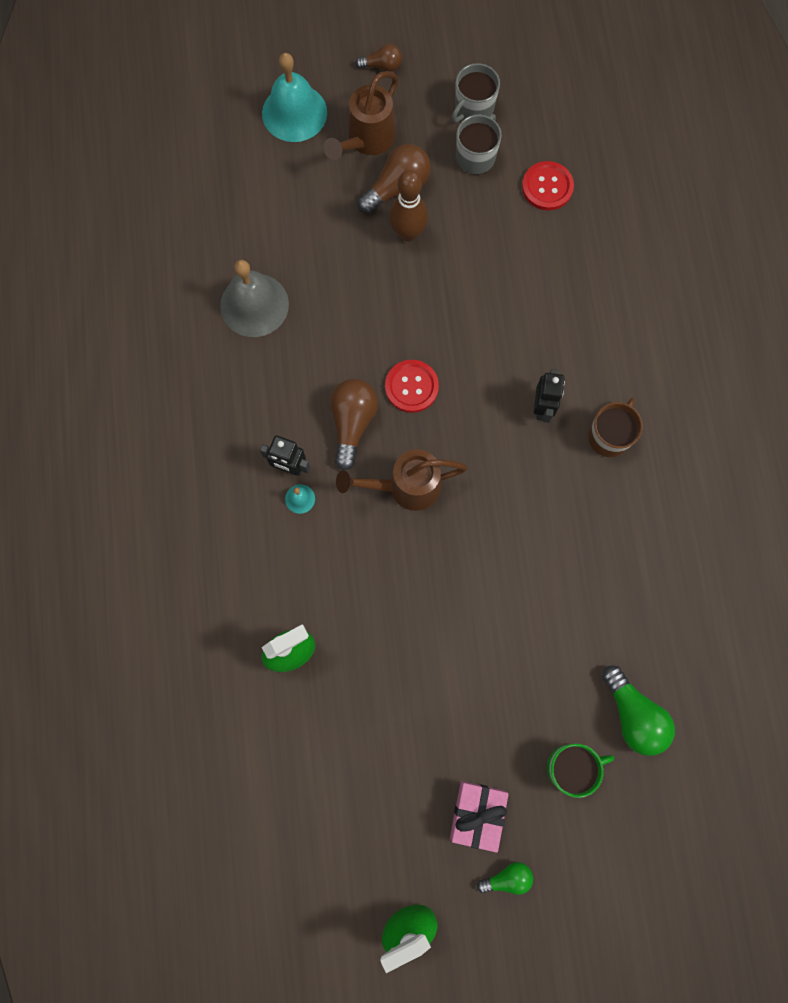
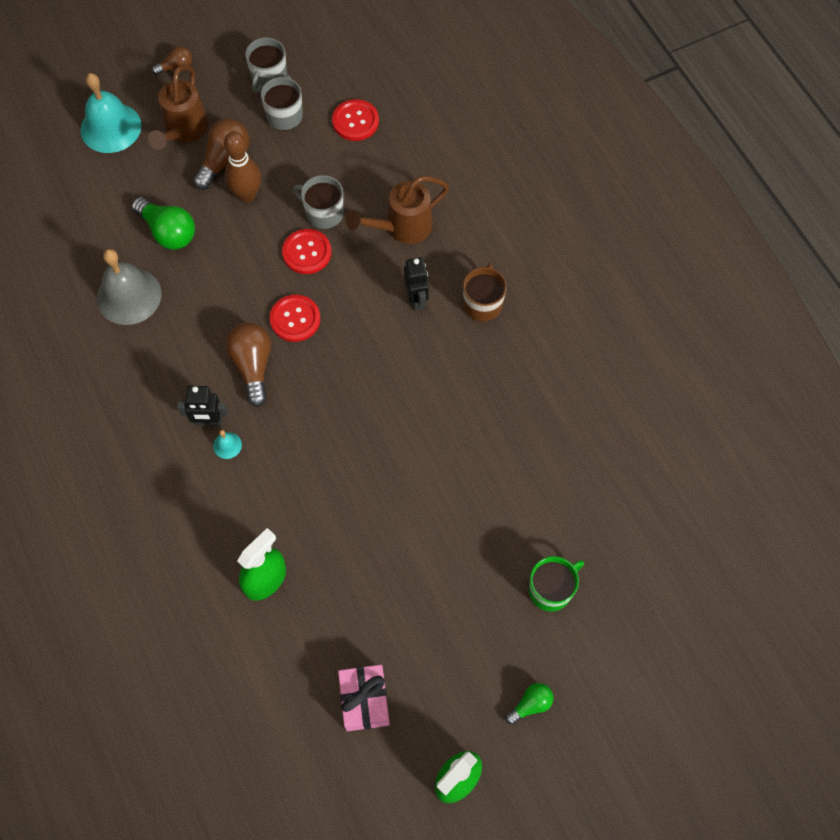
camera: 20 degrees left, 10 degrees down
(406, 487) = (319, 403): brown watering can -> brown watering can (402, 228)
(447, 318) = (307, 252): none -> red button
(477, 814) = (483, 659): pink gift -> pink gift (364, 701)
(479, 280) = (323, 213): none -> grey mug
(633, 715) = (589, 526): green light bulb -> green light bulb (168, 232)

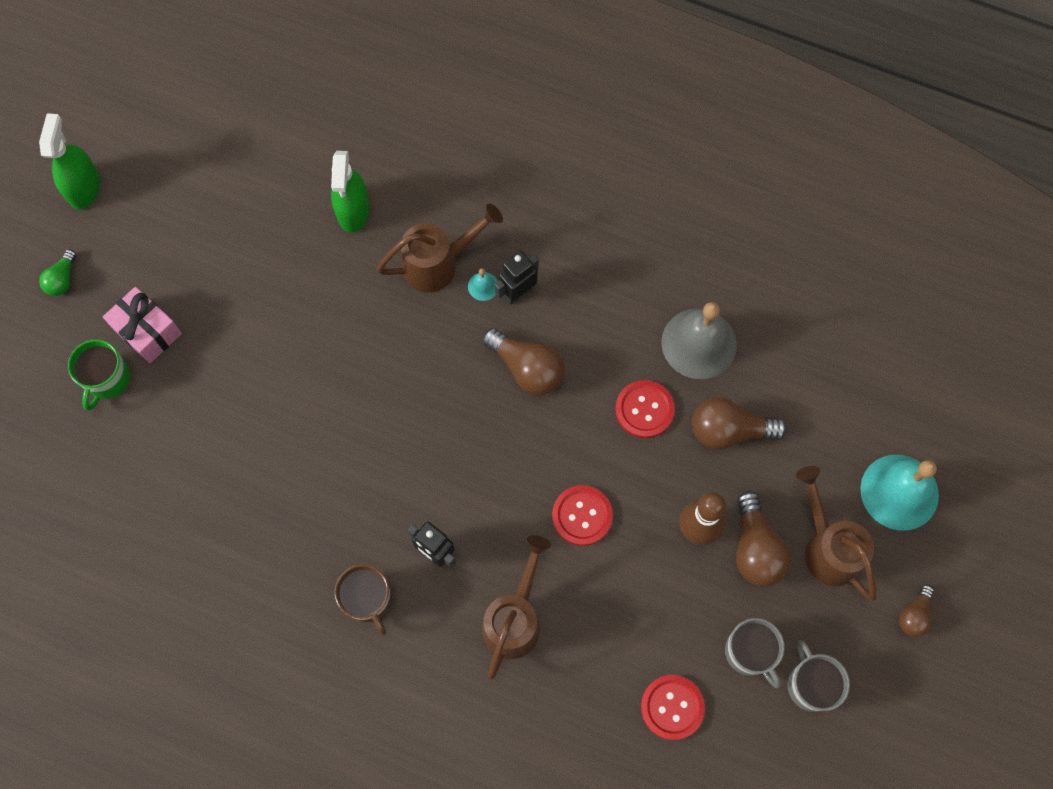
camera: 140 degrees right, 5 degrees up
(168, 232) = (729, 430): green light bulb -> brown light bulb
(242, 486) = (438, 264): none -> brown watering can
(295, 319) = (530, 441): red button -> red button (644, 410)
(323, 213) = (605, 571): grey mug -> none
(364, 701) = (199, 187): pink gift -> pink gift (148, 331)

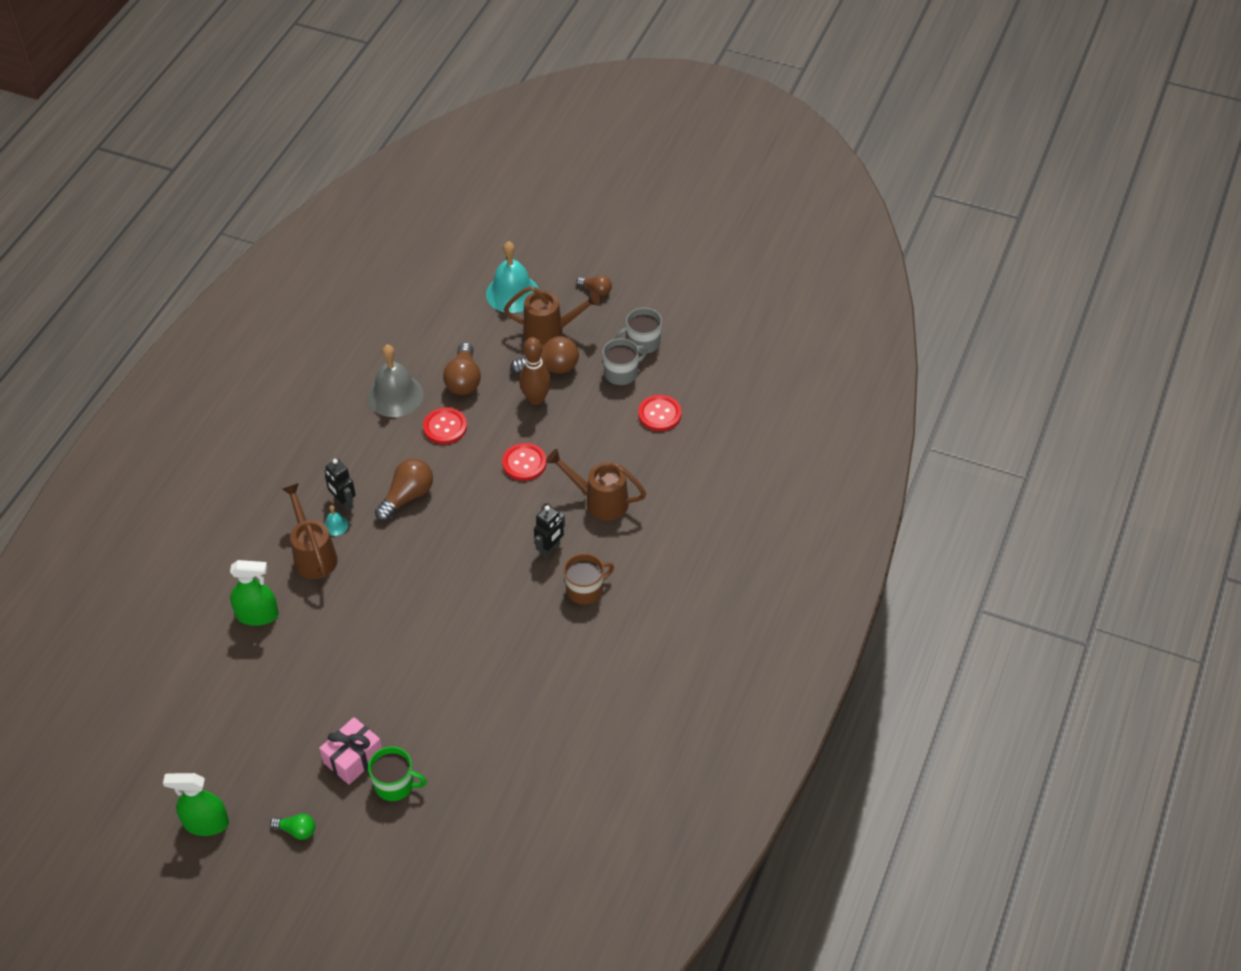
camera: 90 degrees left, 20 degrees down
(827, 548) = (550, 331): brown watering can -> brown watering can turned 150 degrees counterclockwise

